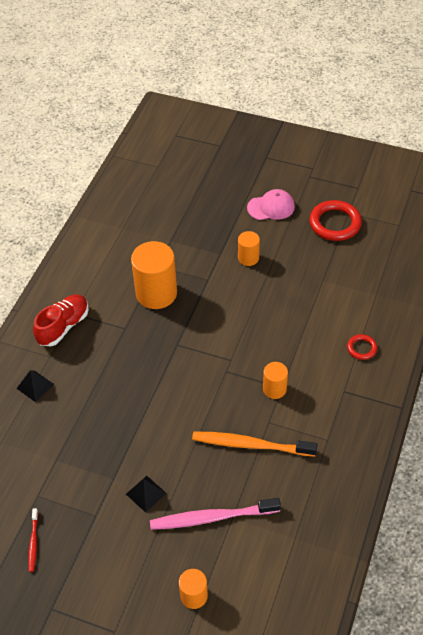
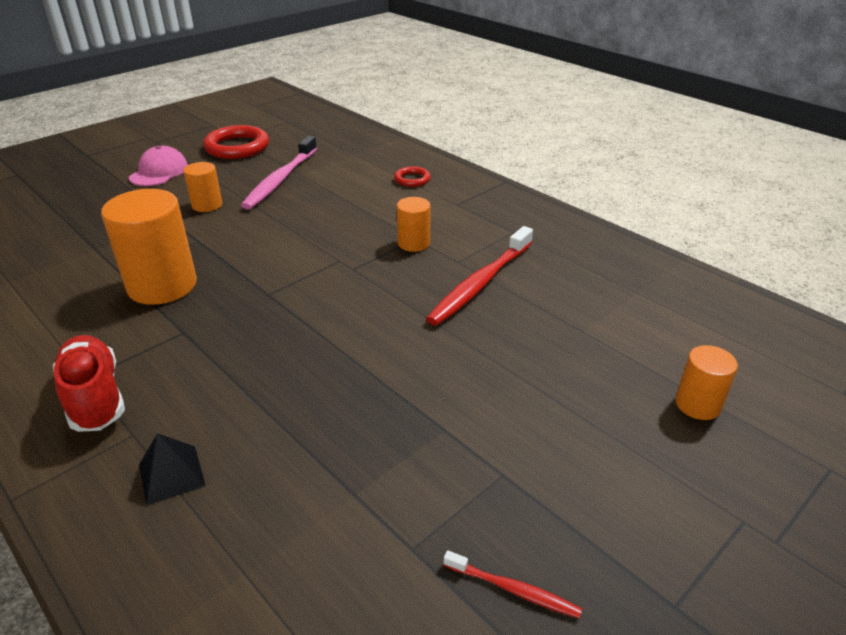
camera: 65 degrees left, 15 degrees down
(146, 493) = (496, 400): black pyramid -> none
(211, 517) = (573, 349): pink toothbrush -> pink toothbrush (280, 180)
(250, 445) = (480, 284): orange toothbrush -> red toothbrush

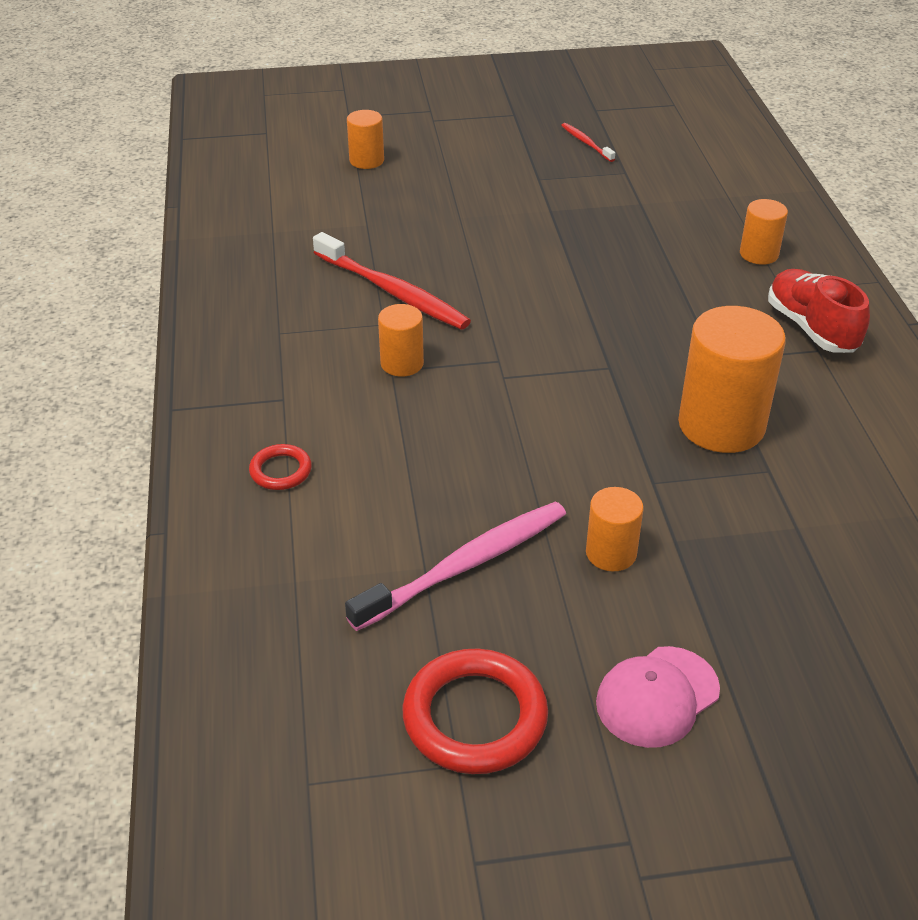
camera: 145 degrees left, 5 degrees up
(95, 397) = (811, 328): red shoe -> red shoe turned 150 degrees clockwise
(171, 474) = (759, 254): black pyramid -> orange cylinder
(480, 284) = (393, 292): red toothbrush -> red toothbrush turned 60 degrees clockwise

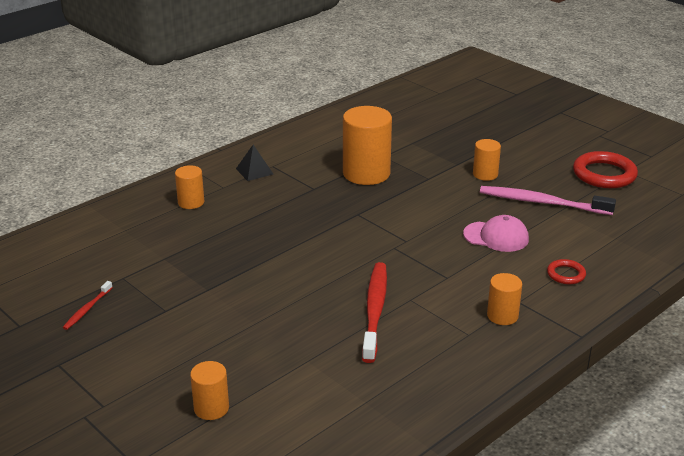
camera: 125 degrees left, 10 degrees down
(402, 363) = (437, 276): orange cylinder -> orange cylinder (502, 316)
(657, 696) = (539, 146): pink cap -> pink cap (496, 237)
(811, 328) = (254, 171): red shoe -> black pyramid

